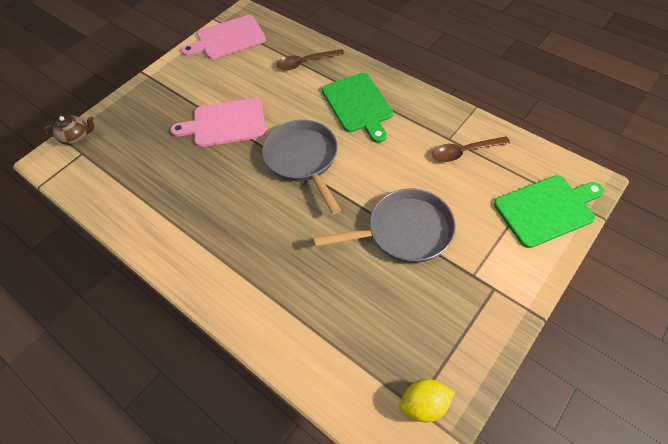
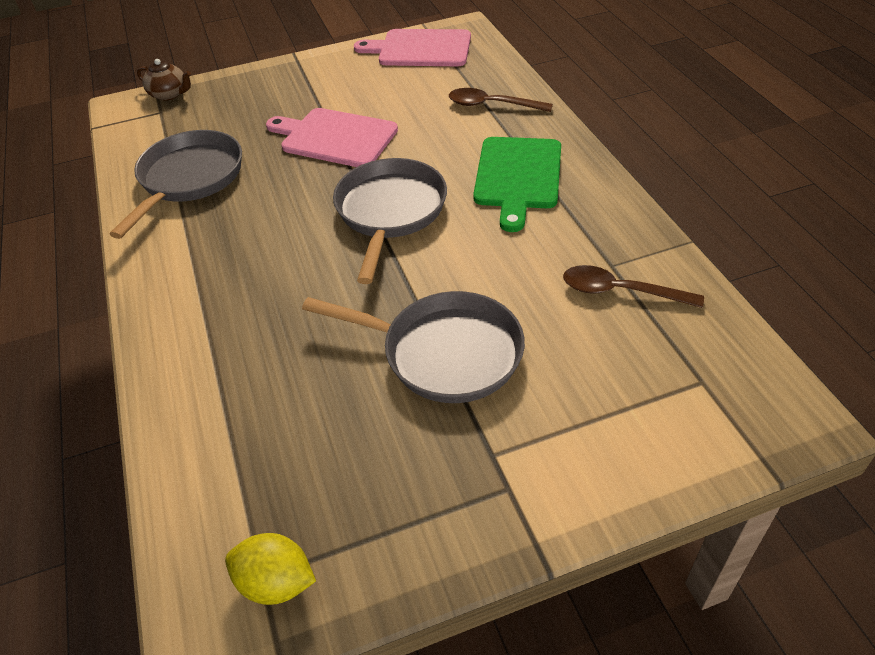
camera: 30 degrees right, 10 degrees down
(150, 194) = (189, 179): none -> grey pan
(547, 209) = (688, 423): green cutting board -> none

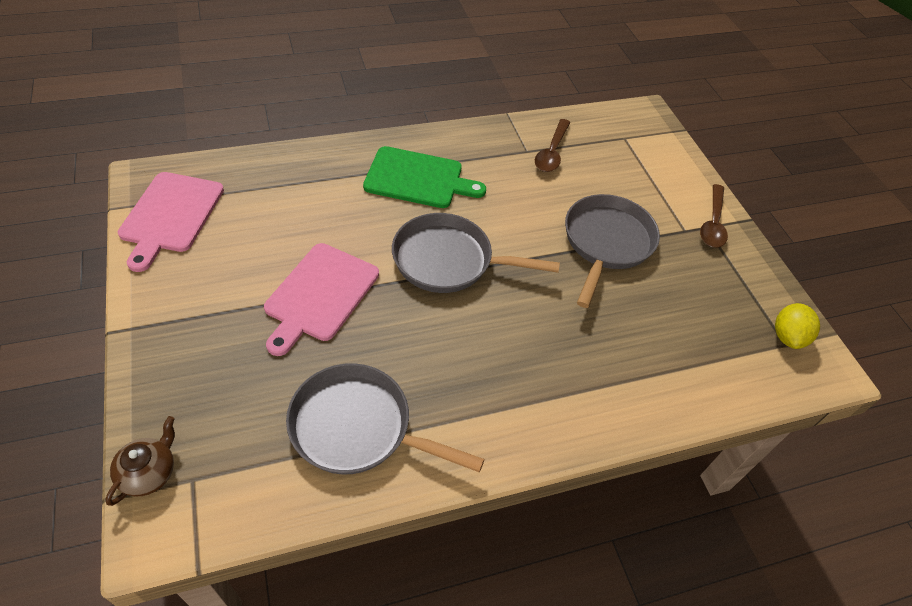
camera: 95 degrees left, 5 degrees up
(492, 105) = (306, 178): brown spoon -> brown spoon (713, 223)

